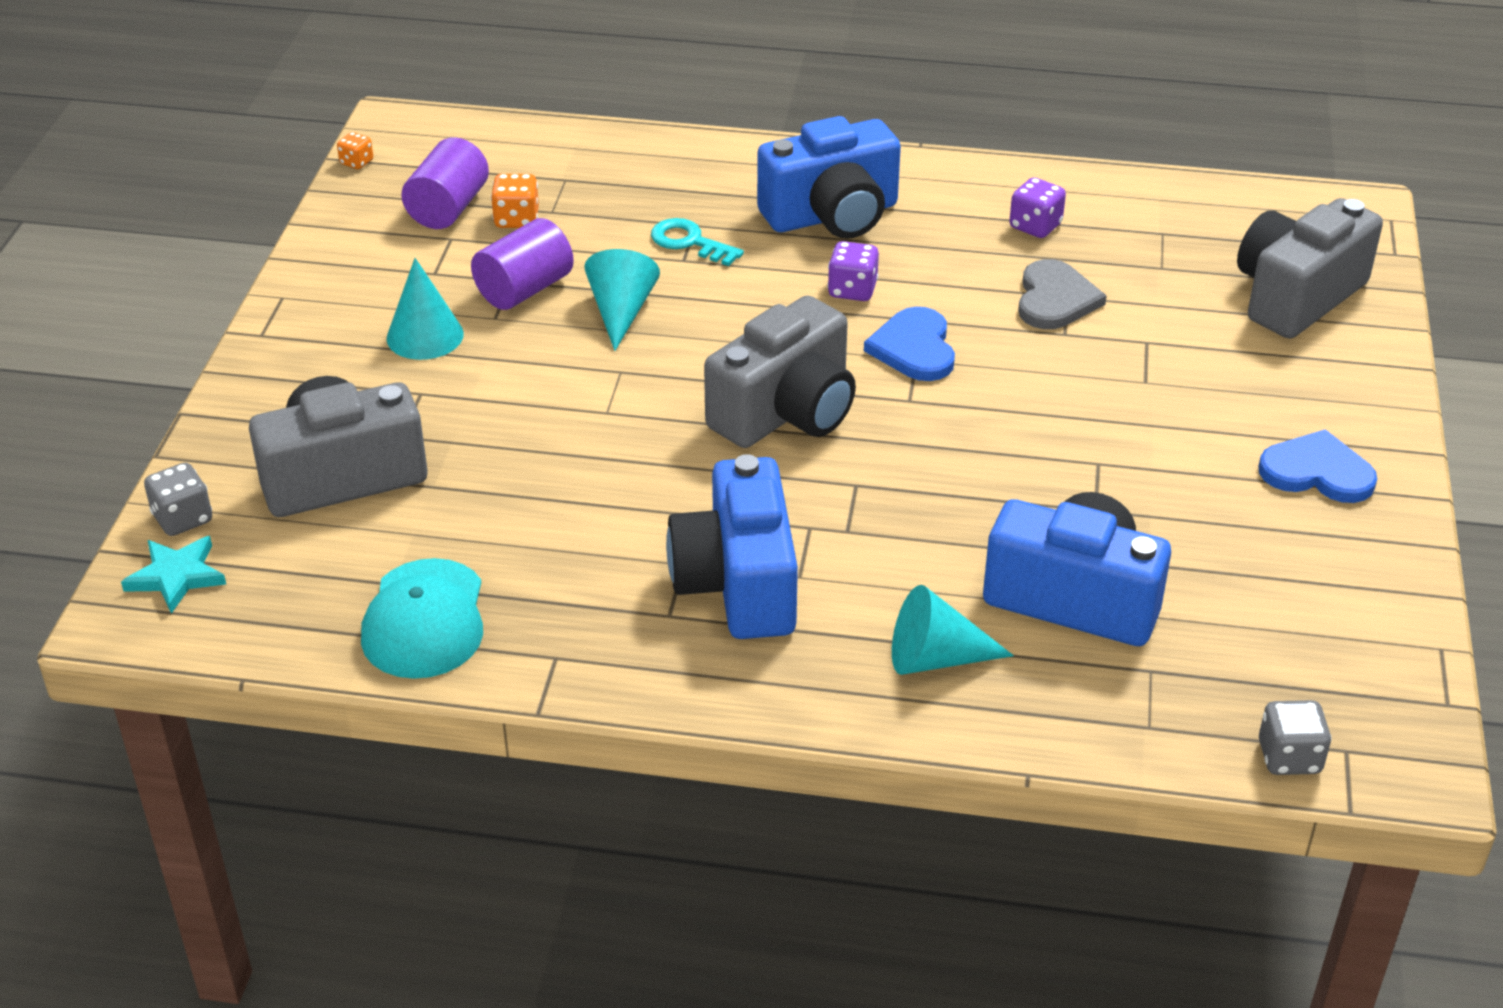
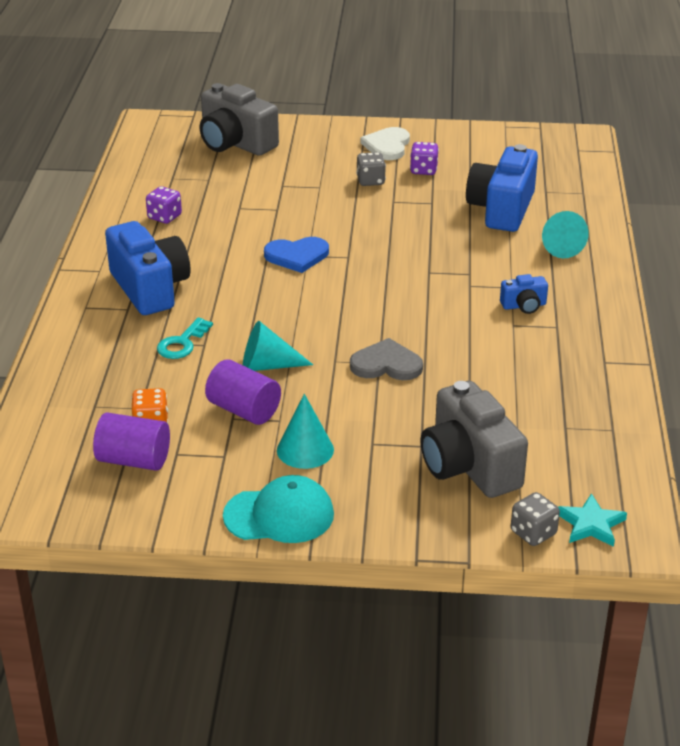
camera: 95 degrees left, 5 degrees down
(357, 162) = (58, 521): orange dice -> none
(425, 619) = (592, 412): turquoise cap -> turquoise cap (279, 515)
(738, 583) = (524, 306): blue camera -> blue camera, size x0.47
(786, 412) = (367, 297): grey camera -> none
(852, 290) = (237, 278): purple dice -> purple dice (423, 170)
(1055, 299) = (243, 211): grey heart -> grey heart (386, 364)
(1289, 757) = (588, 162): grey dice -> grey dice (370, 181)
(1317, 472) = (387, 146): blue heart -> white heart

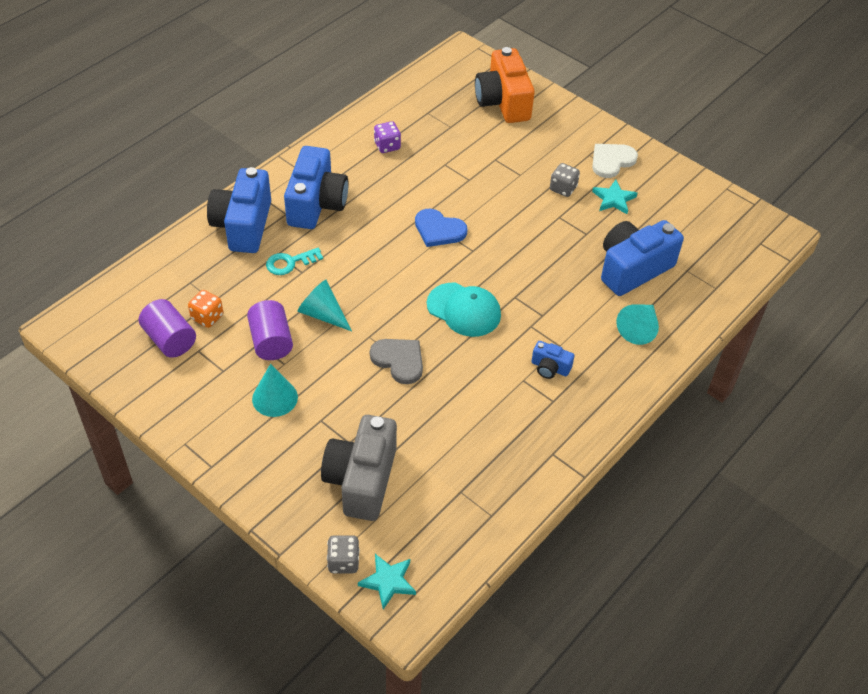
camera: 35 degrees right, 15 degrees up
(94, 337) = (243, 225): none -> blue camera
(235, 143) = (503, 102): grey camera -> orange camera
(279, 515) = (207, 439): turquoise cap -> turquoise cap (464, 310)
(423, 170) = (614, 199): purple dice -> turquoise star

